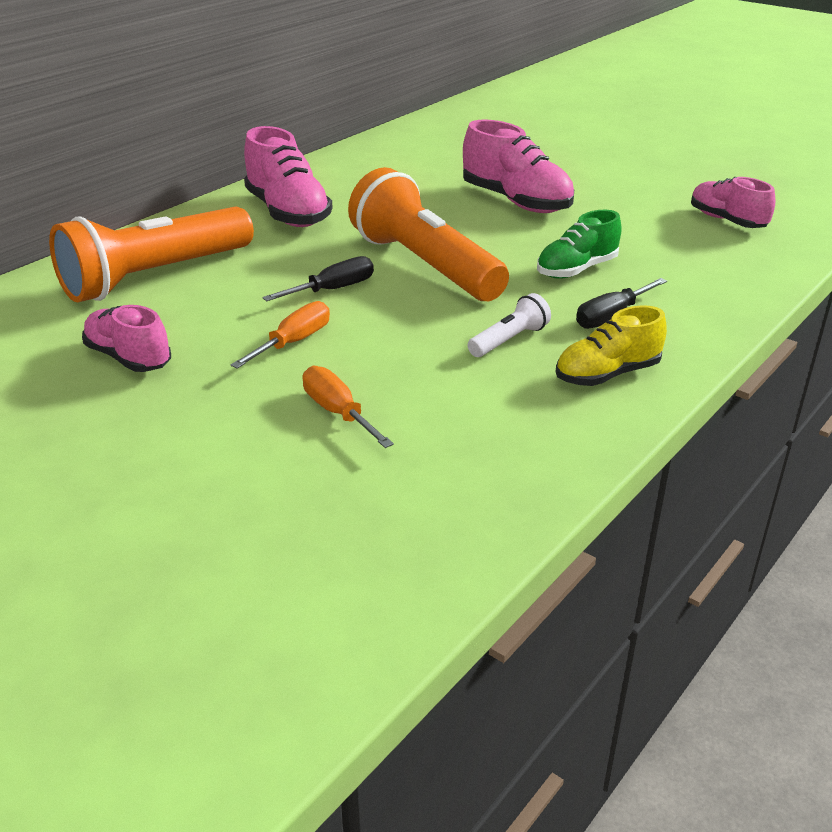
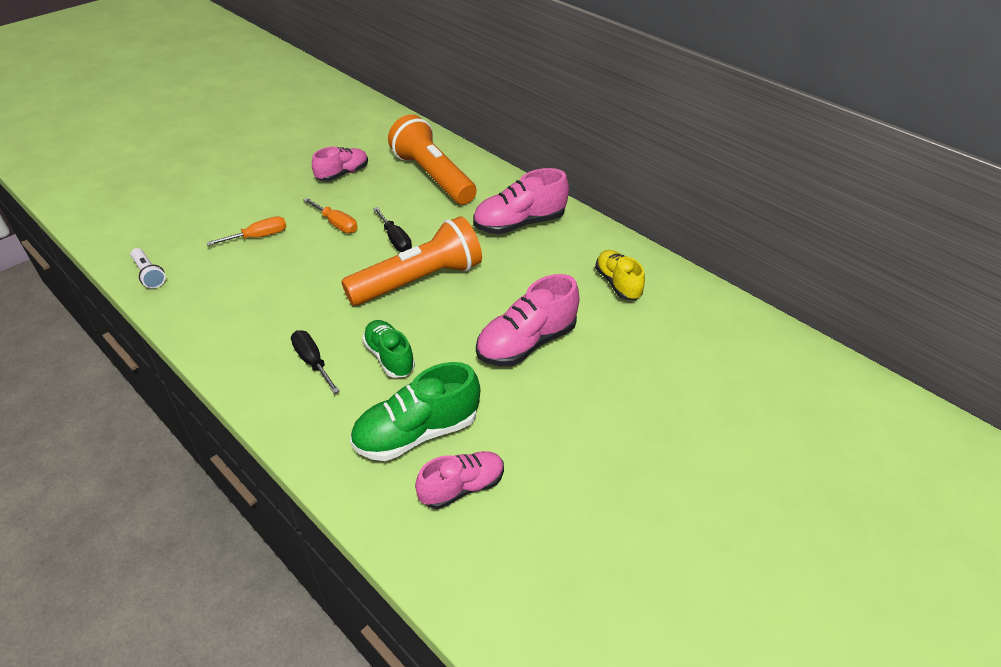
camera: 95 degrees right, 10 degrees up
(509, 340) = (302, 307): white flashlight -> white flashlight (149, 274)
(607, 374) = (243, 344): yellow shoe -> yellow shoe (617, 283)
(678, 245) = (416, 433): none -> green shoe

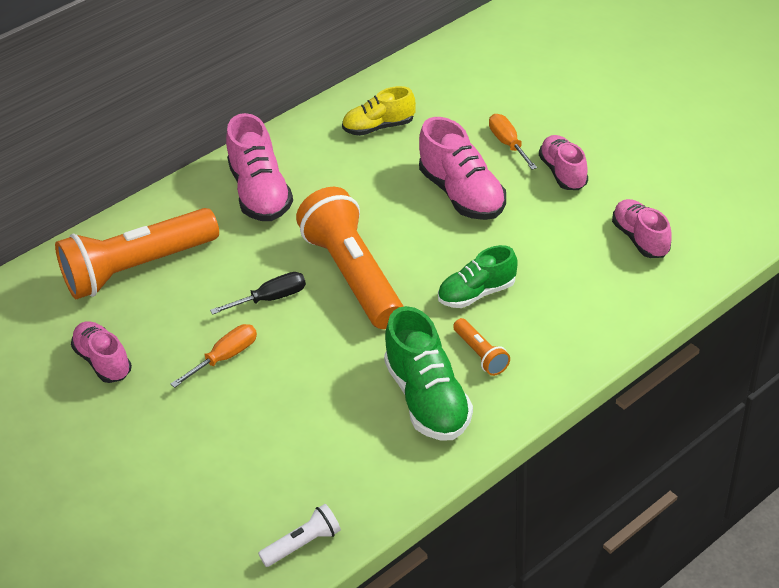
camera: 80 degrees left, 0 degrees up
(259, 237) = (238, 435): orange screwdriver -> orange screwdriver (508, 144)
(312, 361) = (480, 354): black screwdriver -> orange flashlight
(416, 433) = (579, 269): green shoe -> green shoe (428, 399)
(567, 420) = (563, 173): none -> pink shoe

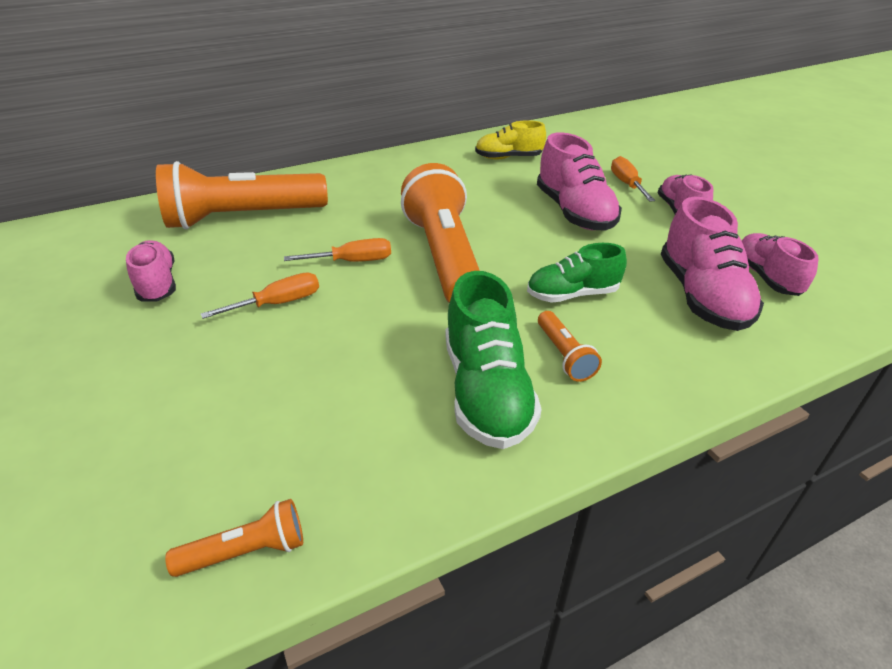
camera: 10 degrees right, 5 degrees down
(260, 193) = (384, 184): pink shoe -> pink shoe (702, 296)
(271, 298) = (353, 261): black screwdriver -> orange screwdriver
(303, 544) = (247, 551): white flashlight -> orange flashlight

